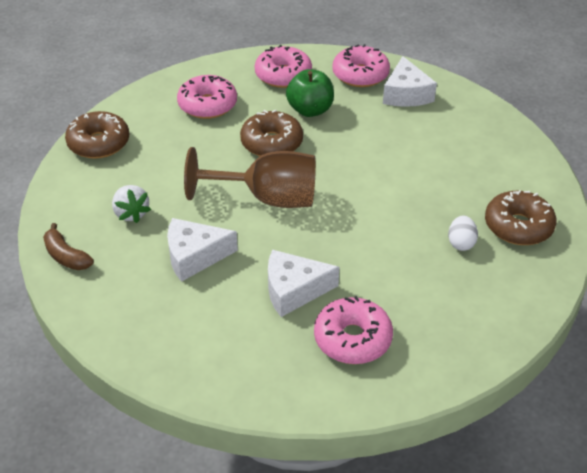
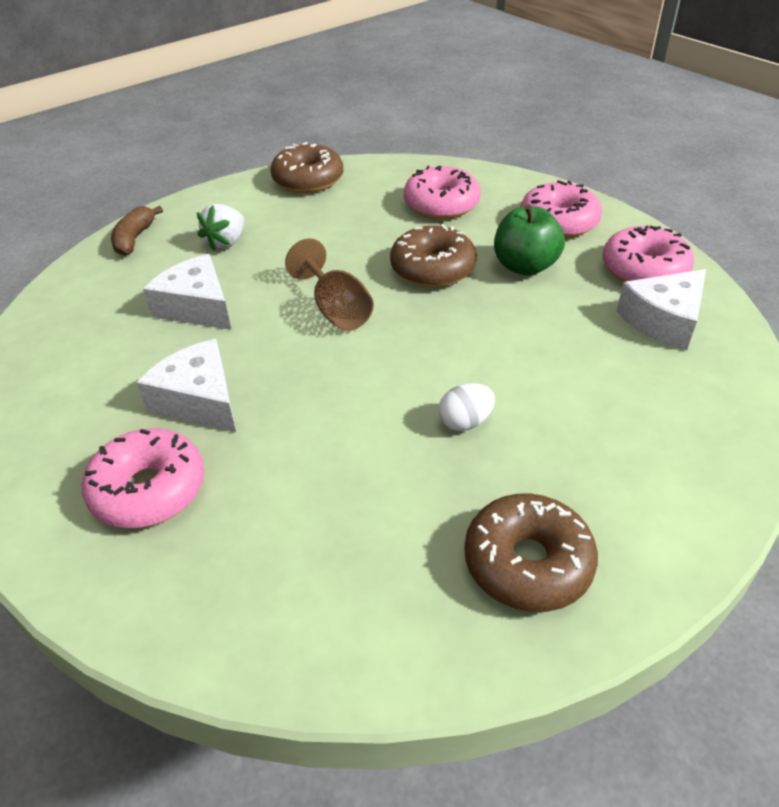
camera: 55 degrees right, 0 degrees up
(268, 199) = (336, 310): brown goblet -> brown goblet, size x0.64
(461, 243) = (423, 512): white egg -> white egg (465, 422)

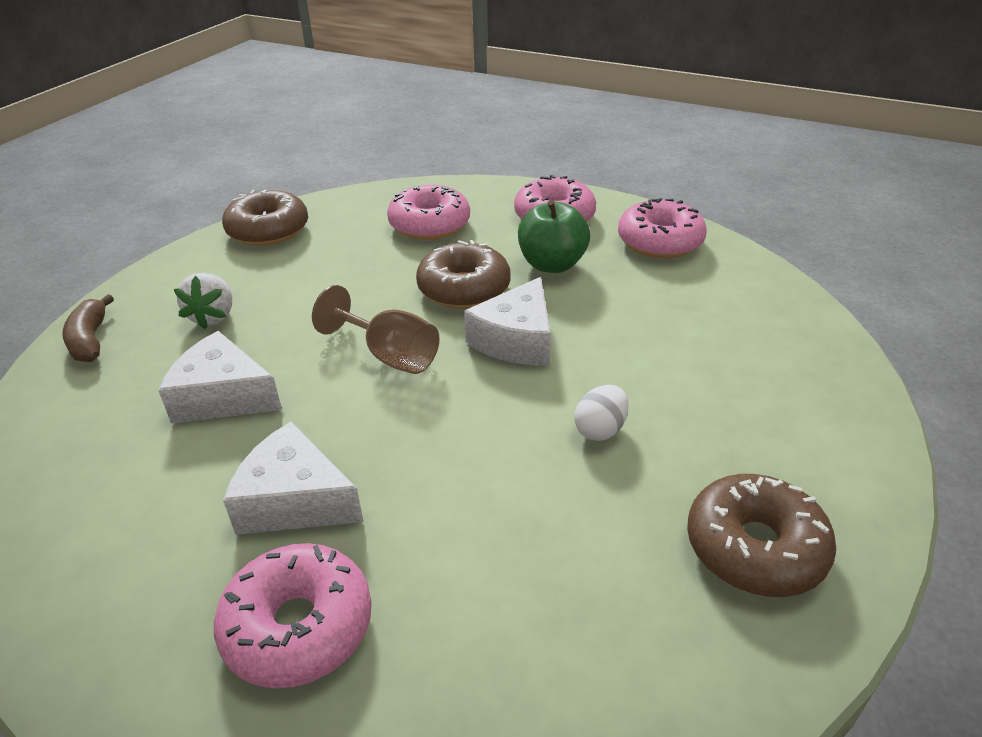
camera: 25 degrees left, 5 degrees down
(663, 320) = (708, 282): white cheese -> white cheese (516, 340)

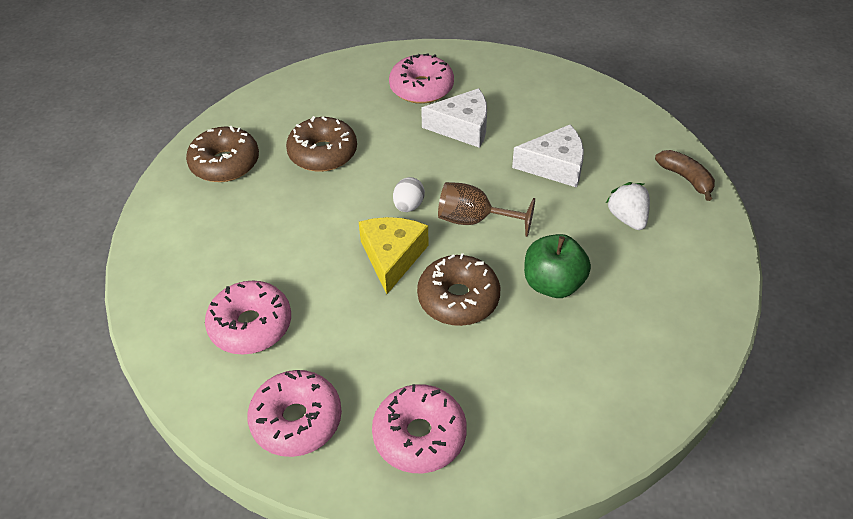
camera: 160 degrees right, 10 degrees up
(268, 230) = (690, 325): brown donut -> brown donut (323, 153)
(429, 225) = (543, 381): pink donut -> pink donut (251, 325)
(516, 340) = (392, 257): white cheese -> yellow cheese
(552, 264) = (394, 352): green apple -> green apple (553, 284)
(600, 429) = (314, 204): white egg -> white egg (408, 206)

